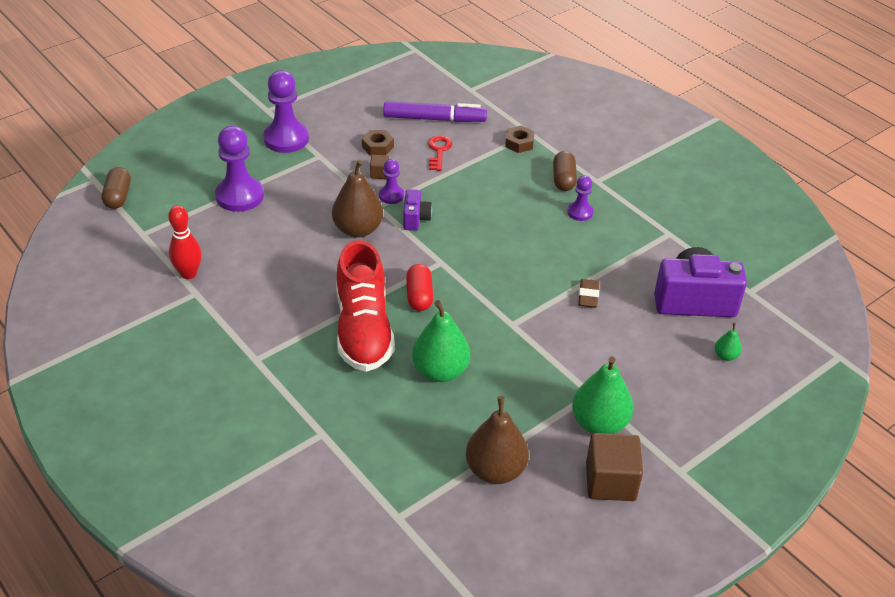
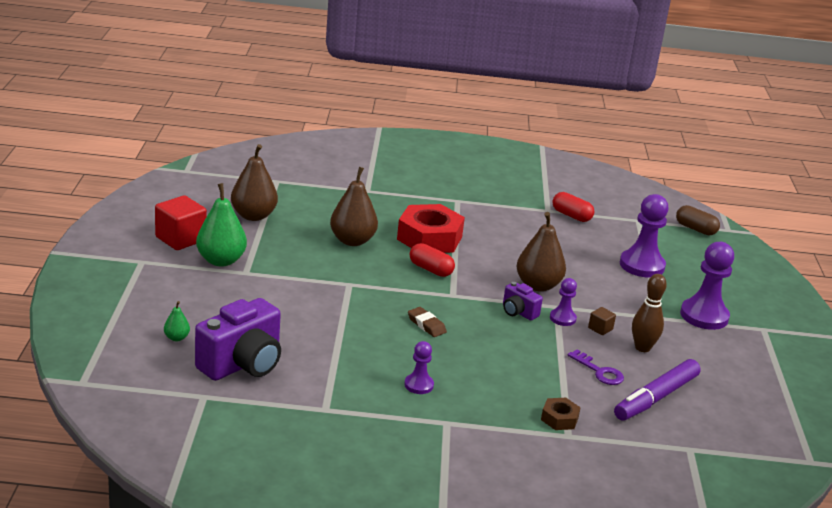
camera: 130 degrees right, 15 degrees down
(188, 274) = (571, 216): red bowling pin -> red capsule
(363, 330) = (429, 238): red shoe -> red nut
(377, 147) = (642, 348): brown nut -> brown bowling pin
(439, 151) = (599, 371): red key -> purple key
(440, 371) = (352, 241): green pear -> brown pear
(563, 179) = (473, 406): brown capsule -> none
(588, 296) = (324, 326): brown eraser -> brown eraser (426, 325)
(610, 481) = (180, 239): brown cube -> red cube

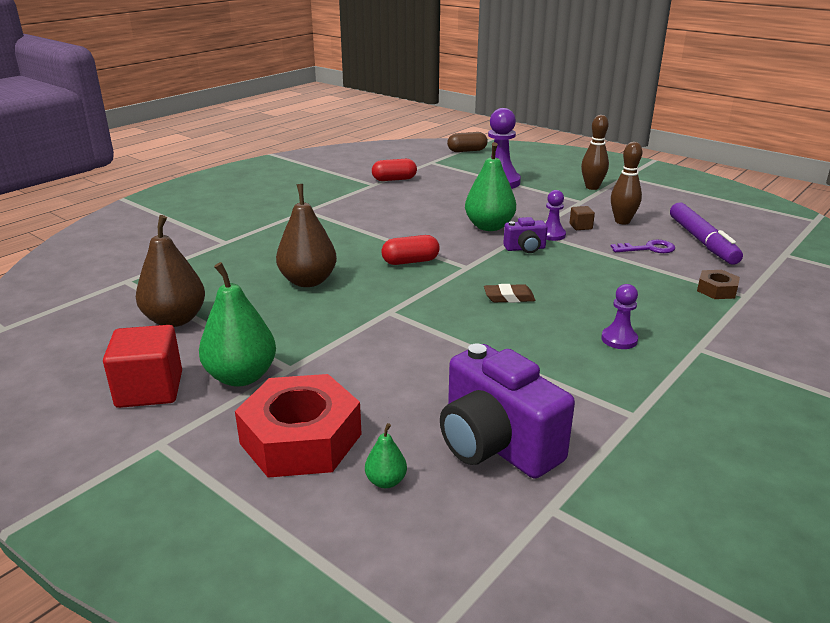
camera: 50 degrees left, 0 degrees up
(242, 364) = (496, 445): purple camera -> purple camera turned 150 degrees clockwise
(429, 238) = (354, 243): red nut -> red nut (301, 439)
(538, 285) = (489, 227): brown pear -> green pear
(704, 316) = (592, 187): purple pawn -> brown bowling pin

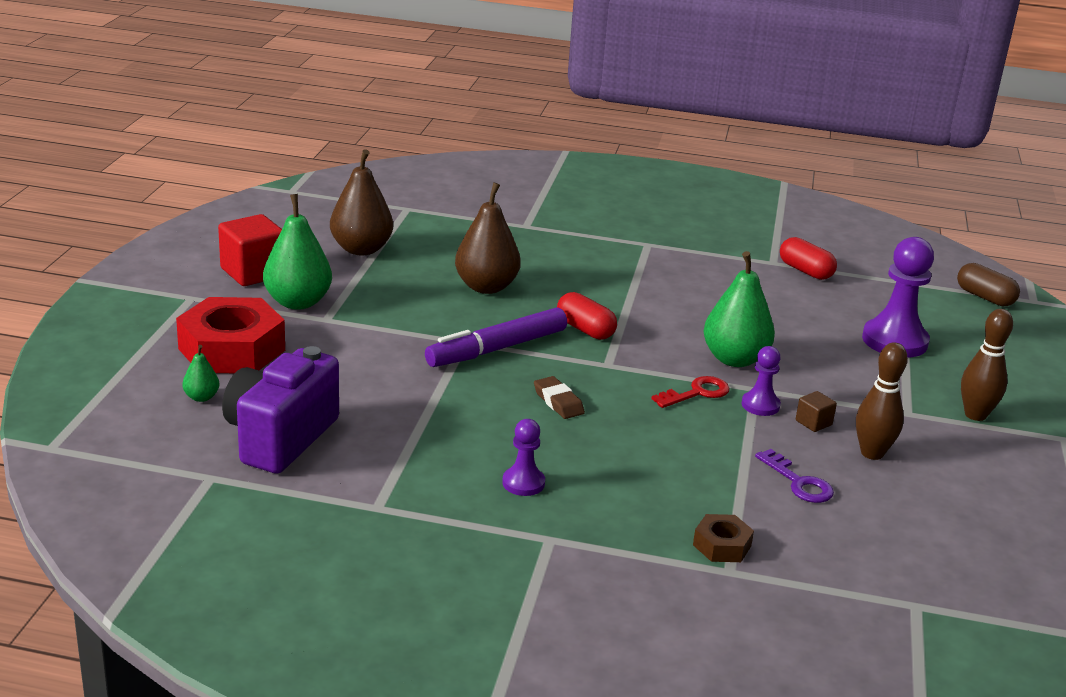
camera: 60 degrees right, 0 degrees up
(525, 249) = (697, 393): purple camera -> red key
(702, 241) = (878, 526): purple marker -> purple marker (497, 349)

